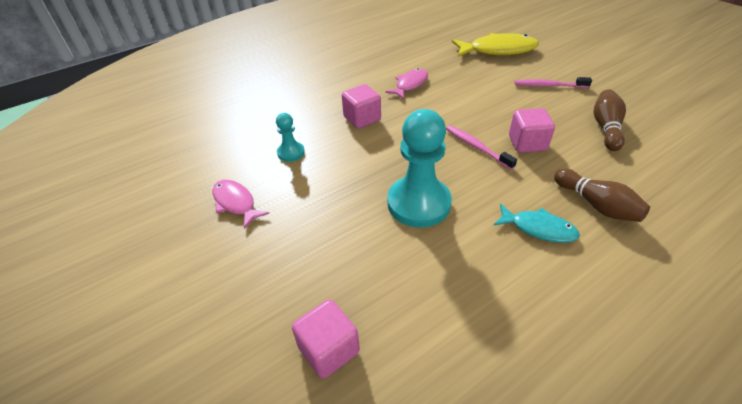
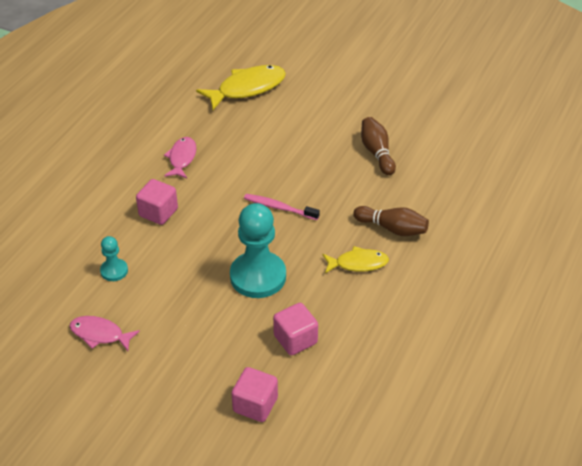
camera: 30 degrees left, 0 degrees up
(527, 143) = (319, 190): pink cube -> pink cube (295, 339)
(538, 228) = (358, 263): turquoise fish -> yellow fish
(549, 86) = (313, 120): pink toothbrush -> none

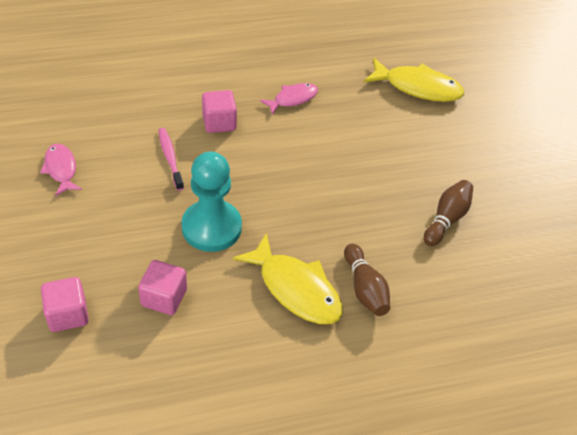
camera: 45 degrees right, 5 degrees up
(114, 271) = (133, 136): turquoise pawn -> none
(279, 208) = (304, 193): pink toothbrush -> pink toothbrush (170, 158)
(358, 263) = (296, 289): yellow fish -> yellow fish, size x1.66

